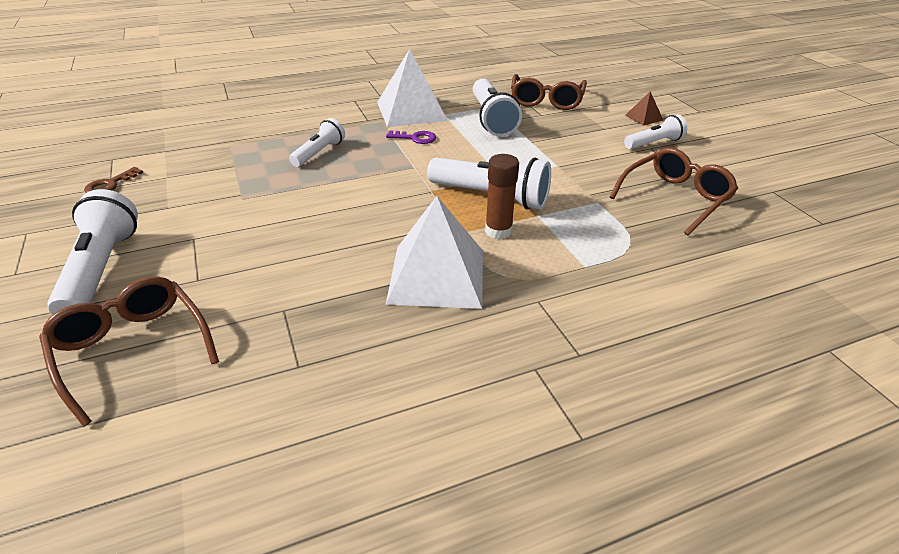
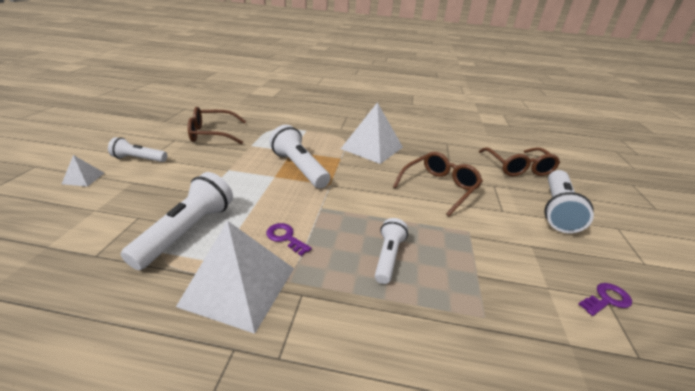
camera: 150 degrees left, 5 degrees down
(110, 184) = (606, 299): brown key -> purple key
(319, 153) = (388, 257): white flashlight -> white flashlight turned 135 degrees clockwise
(498, 231) = (322, 152): brown glue stick -> none
(546, 100) = (91, 233): brown glasses -> brown glasses (439, 187)
(644, 117) = (83, 178): brown pyramid -> white pyramid

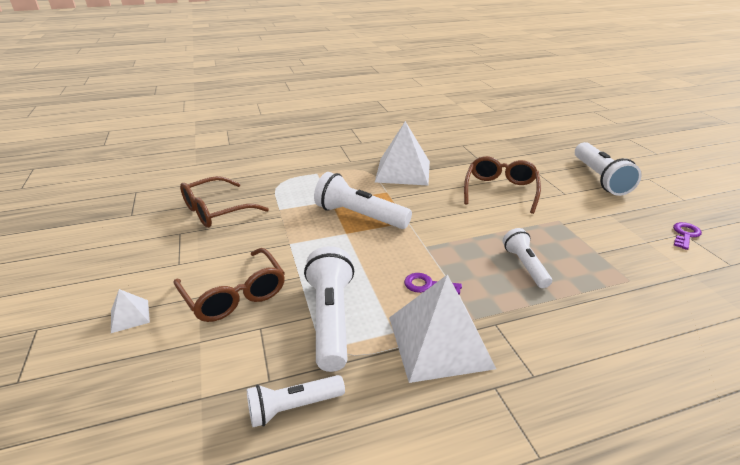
camera: 25 degrees left, 0 degrees up
(139, 159) = (168, 269): white flashlight -> white flashlight (293, 407)
(518, 168) = (540, 150): brown glasses -> brown glasses (235, 295)

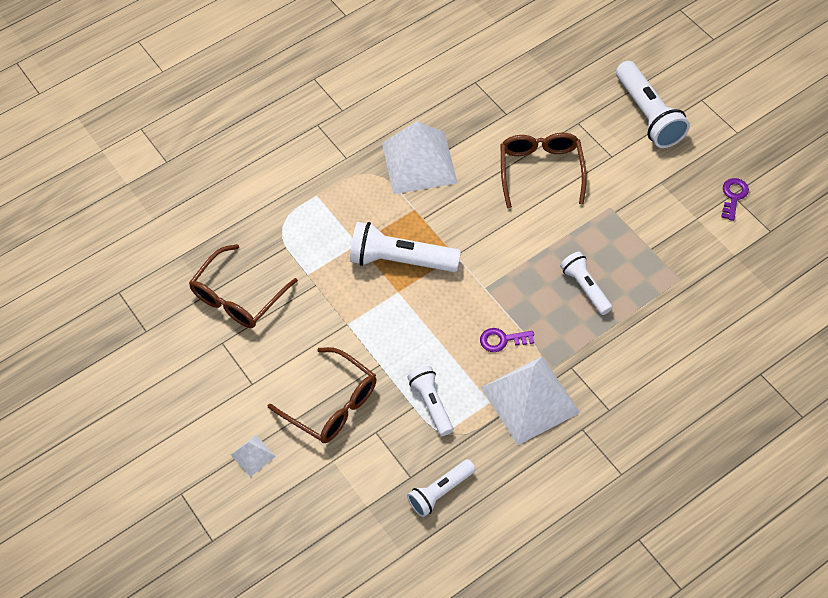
camera: 15 degrees left, 25 degrees up
(331, 318) = (431, 404): white flashlight -> white flashlight, size x0.61

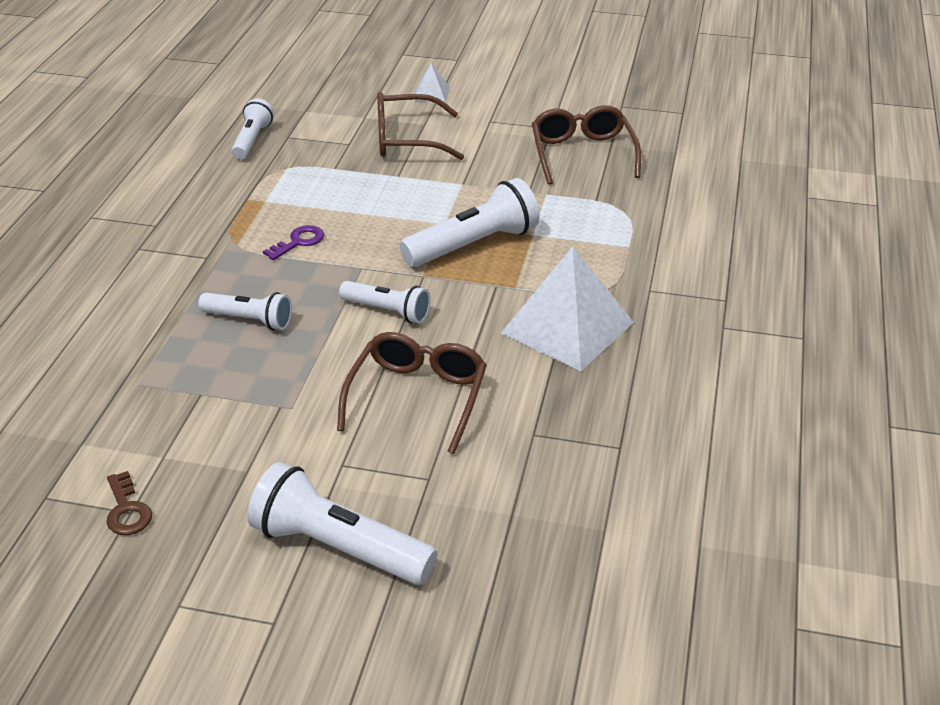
camera: 135 degrees right, 20 degrees down
(431, 404) = (319, 177): white flashlight -> white flashlight (387, 311)
(530, 400) = (227, 219): white pyramid -> none
(541, 170) = (417, 397): brown glasses -> brown glasses turned 120 degrees counterclockwise
(733, 196) = (127, 510): purple key -> brown key

